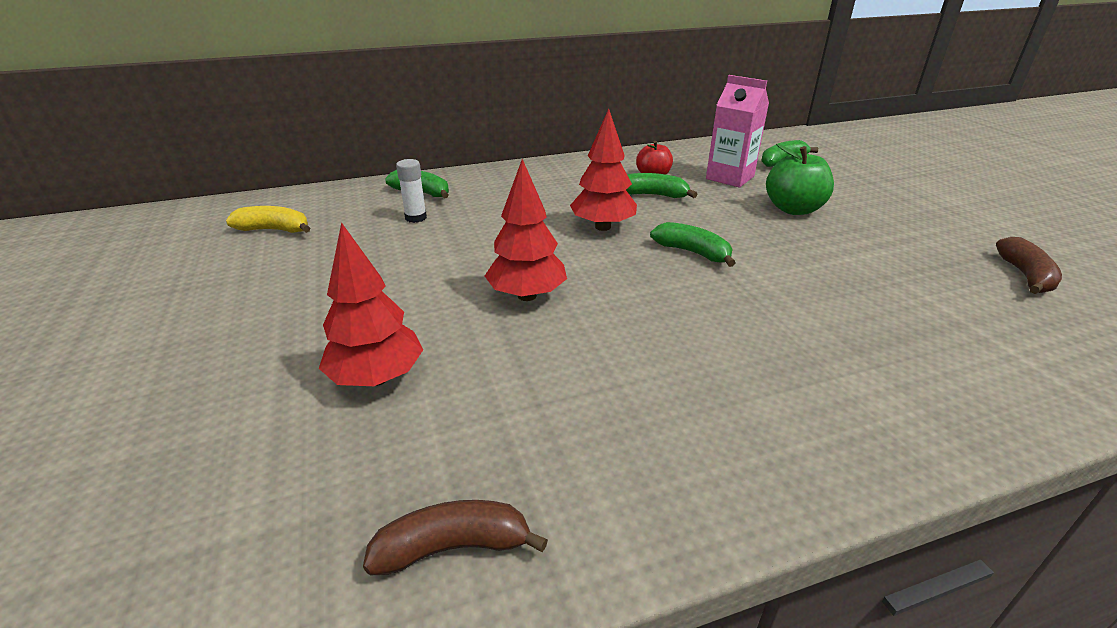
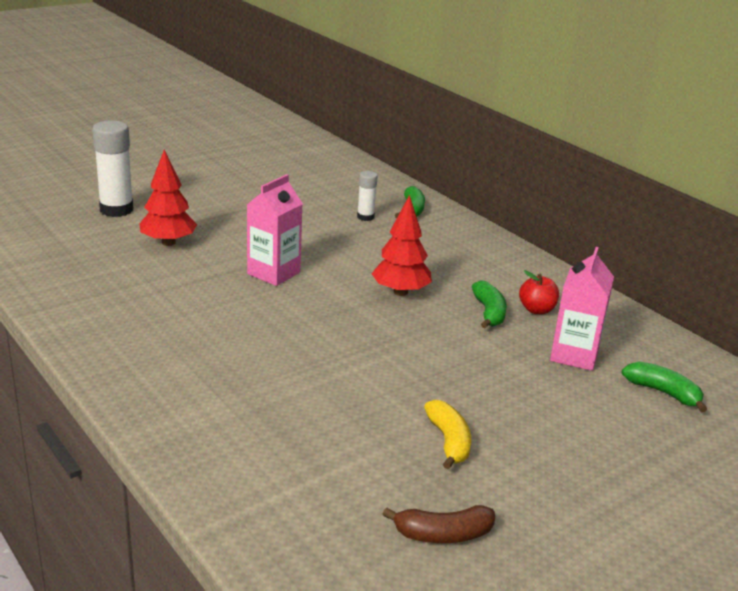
camera: 70 degrees right, 5 degrees down
(191, 431) = (116, 210): none -> white glue stick
(274, 230) = (316, 177): yellow banana -> yellow banana (449, 441)
(452, 547) = (56, 282): brown banana -> none
(527, 295) = (273, 273): red tree -> pink carton
(692, 252) = (378, 336): green banana -> none
(793, 209) = (515, 393): green apple -> none

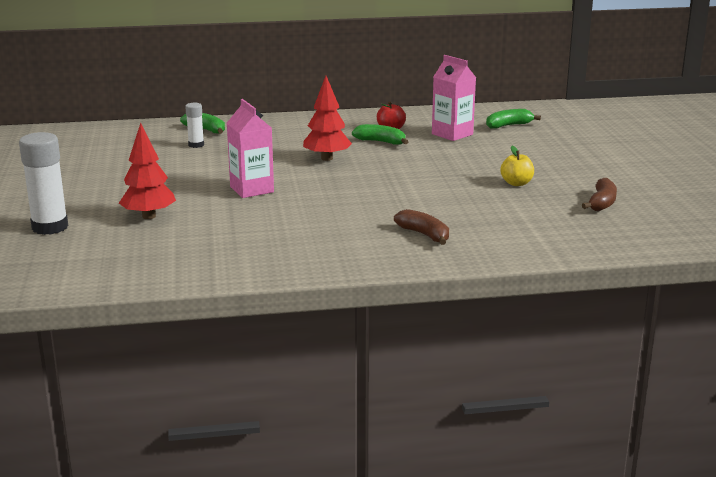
camera: 60 degrees left, 5 degrees down
(225, 404) = (424, 235): none -> brown banana
(449, 441) = (516, 183): yellow banana -> yellow apple

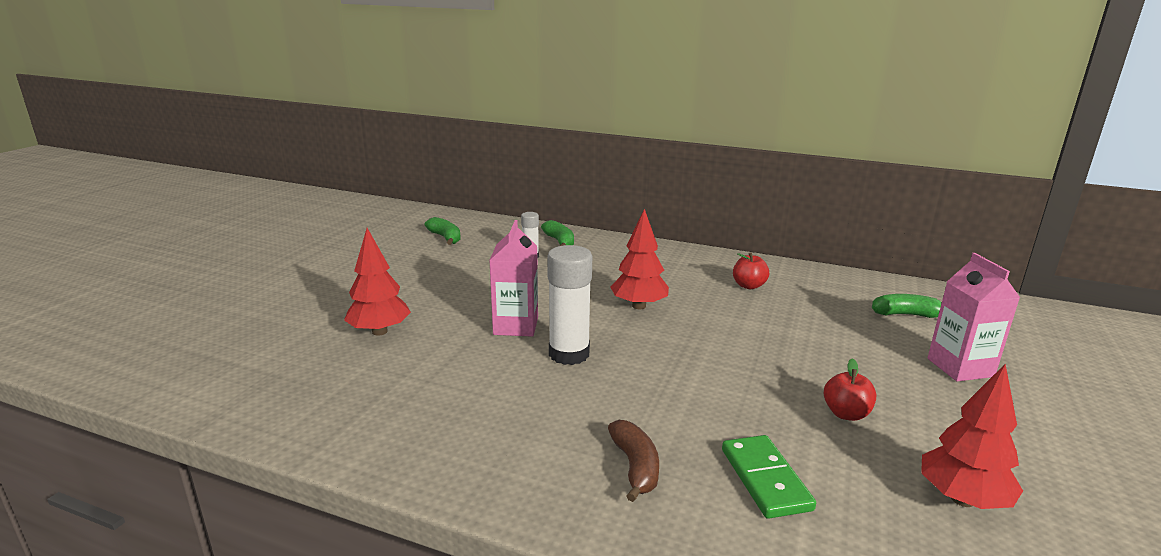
camera: 30 degrees right, 0 degrees up
(50, 227) = (285, 318): white glue stick -> white glue stick (569, 354)
(381, 142) = (722, 299): green banana -> green banana (445, 237)
(452, 134) = (819, 309): pink carton -> pink carton (960, 367)
(500, 221) = (765, 479): none -> green domino
(516, 183) = (846, 414): yellow apple -> red apple
(602, 203) = (962, 499): brown banana -> red tree

